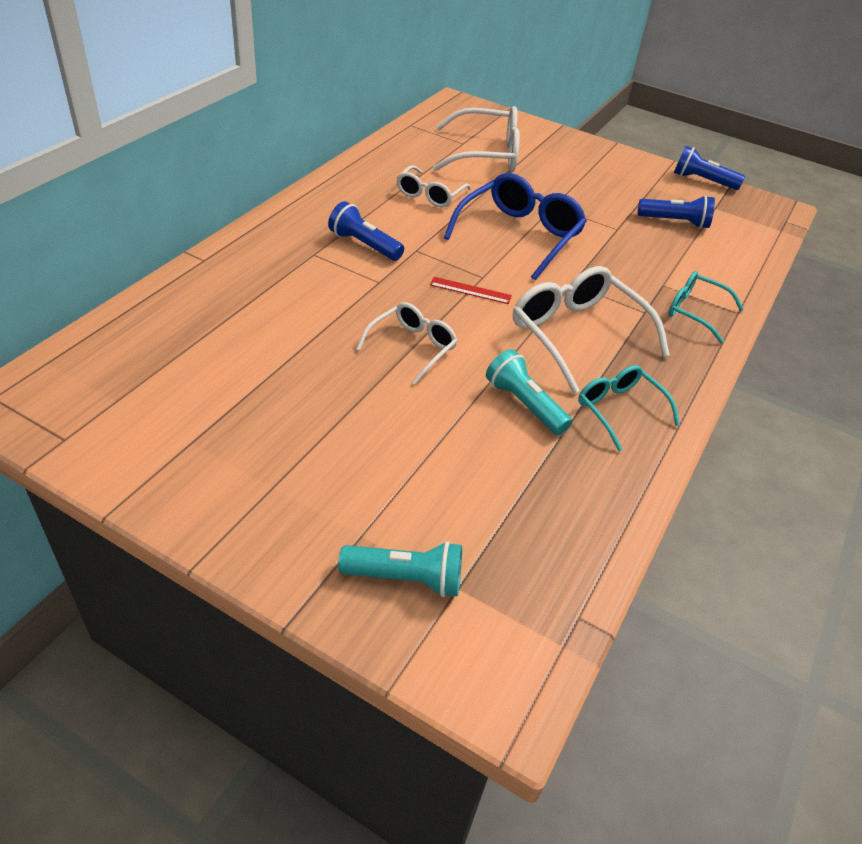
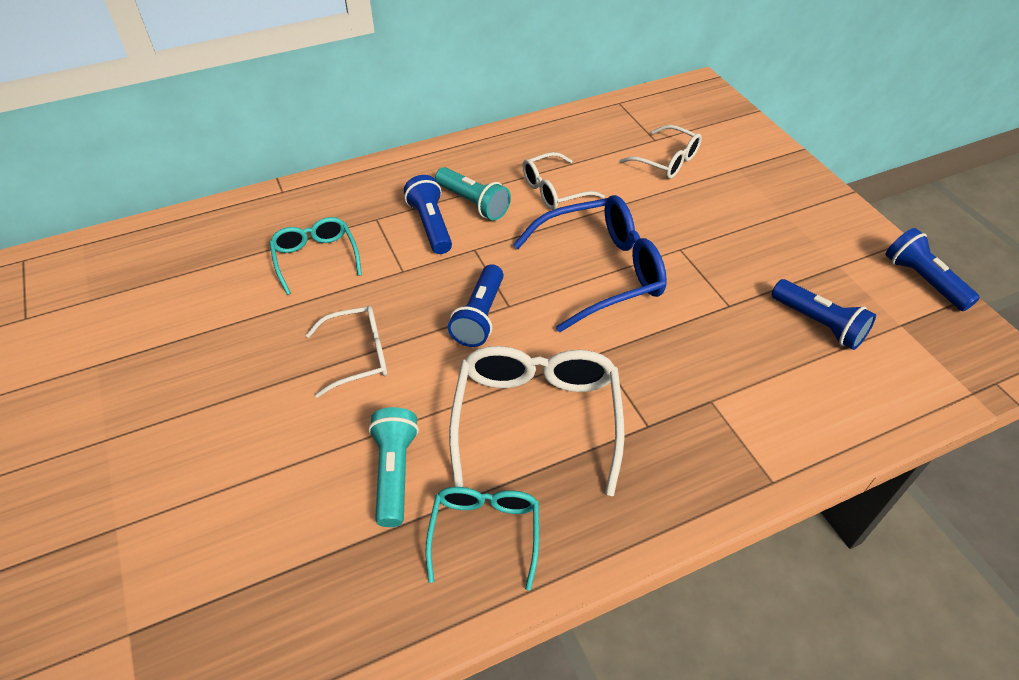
camera: 40 degrees right, 5 degrees up
(406, 578) = (101, 595): turquoise flashlight -> turquoise flashlight (473, 203)
(470, 290) = (479, 316): red ruler -> blue flashlight
(486, 154) = (666, 161): white glasses -> white glasses, size x0.59
(695, 312) = (714, 455): turquoise glasses -> turquoise glasses (316, 258)

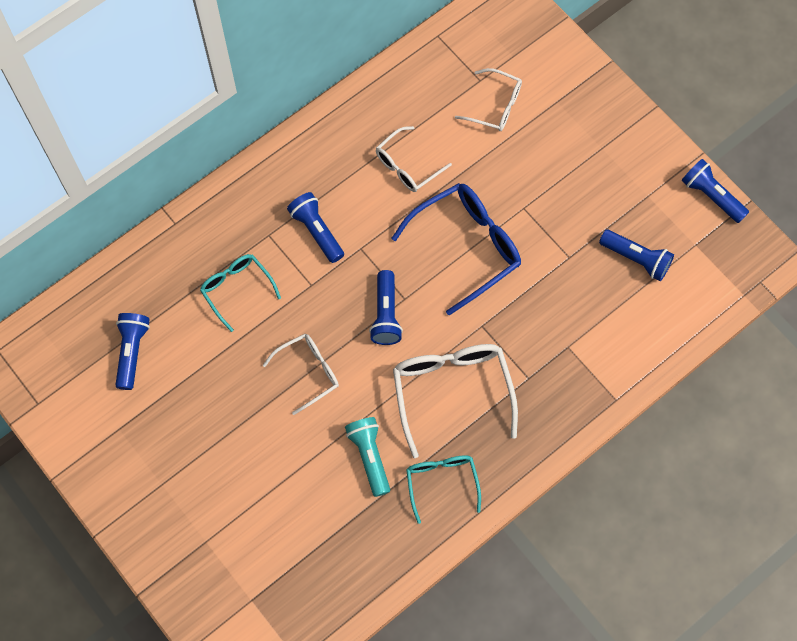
camera: 15 degrees left, 20 degrees up
(164, 291) = (132, 352): none -> blue flashlight
(473, 203) = (343, 198): turquoise flashlight -> none

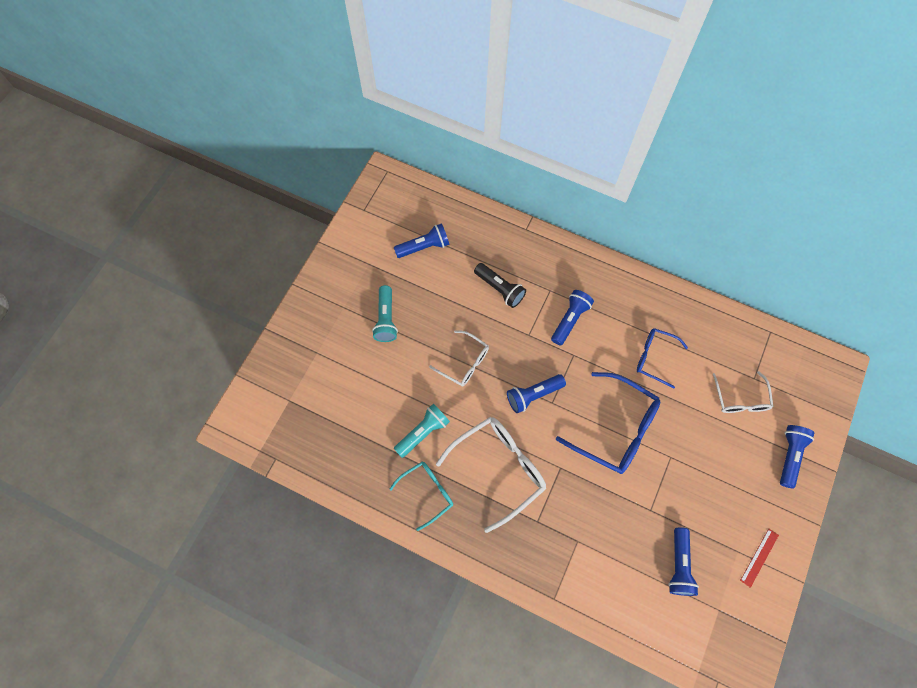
camera: 65 degrees right, 0 degrees up
(205, 439) = (386, 319): none -> turquoise flashlight
(237, 289) = (500, 289): turquoise glasses -> black flashlight
(407, 166) = (654, 358): white glasses -> blue glasses
(662, 179) = (759, 557): none -> red ruler
(711, 196) = (769, 605): blue flashlight -> blue flashlight (789, 456)

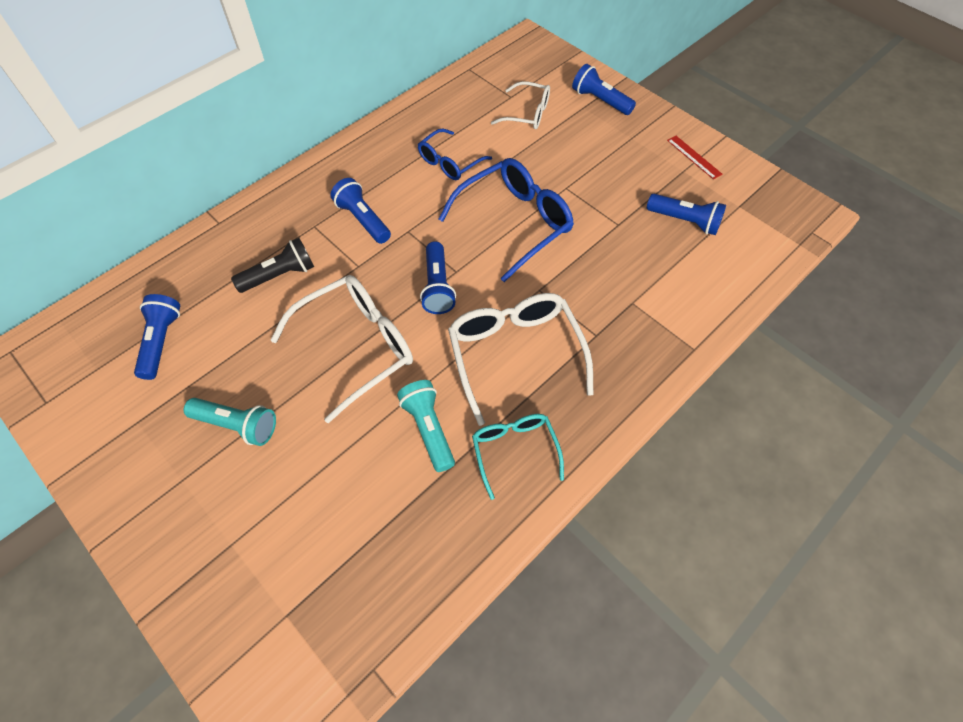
camera: 70 degrees left, 10 degrees down
(464, 362) = (356, 347): white glasses -> white glasses, size x1.69

